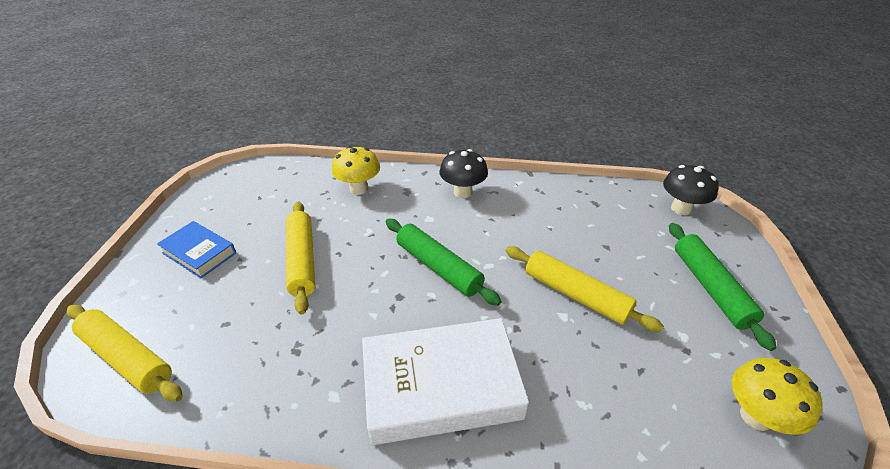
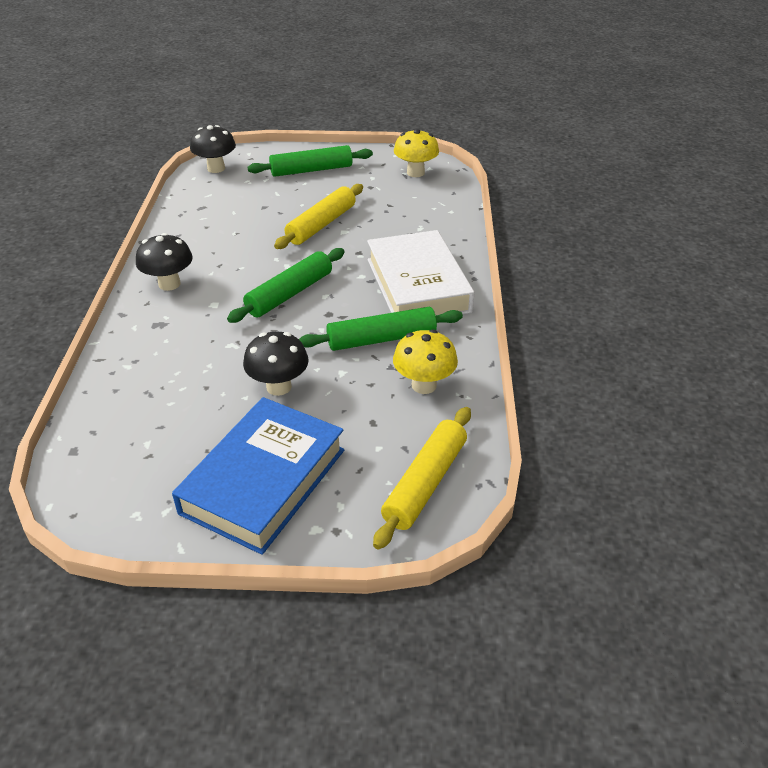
camera: 95 degrees left, 0 degrees up
(199, 253) = (264, 481): blue book -> blue book, size x1.82
(302, 260) = (279, 387): yellow rolling pin -> black mushroom
(345, 339) = (381, 339): none -> green rolling pin
(359, 189) = (147, 363): yellow mushroom -> yellow mushroom (424, 385)

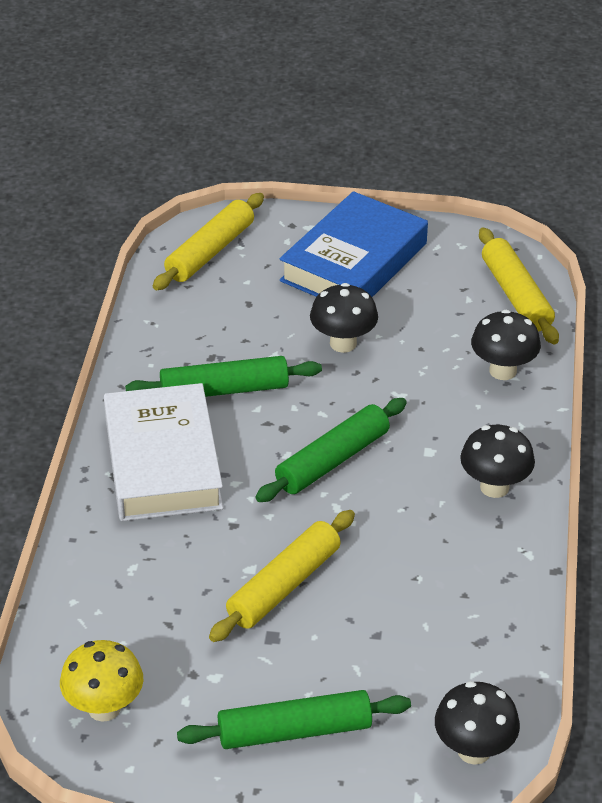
camera: 175 degrees left, 0 degrees up
(95, 451) = (516, 295): none -> yellow rolling pin
(135, 371) = (503, 371): none -> black mushroom
(424, 385) = (189, 335): yellow mushroom -> none

